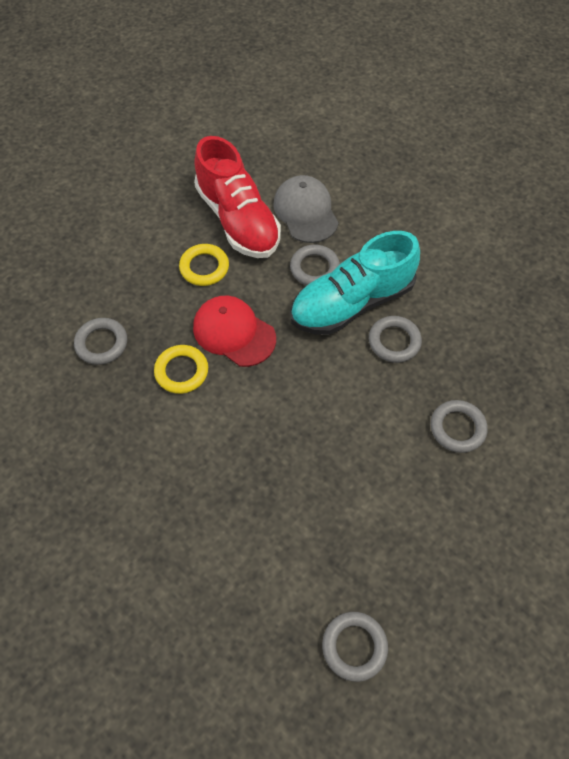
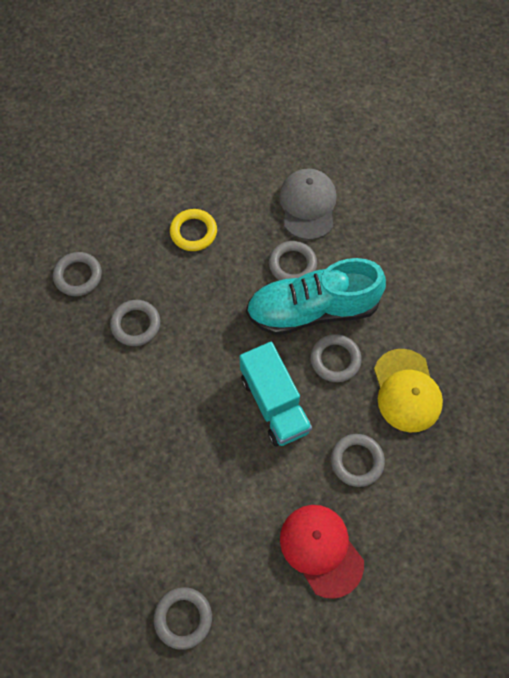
camera: 20 degrees right, 5 degrees up
(181, 371) = (136, 324): yellow ring -> grey ring
(234, 332) = (195, 303): red cap -> red cap (321, 550)
(238, 220) = (242, 194): red shoe -> none
(354, 401) = (274, 403): none -> turquoise truck
(473, 348) = (406, 391): none -> yellow cap

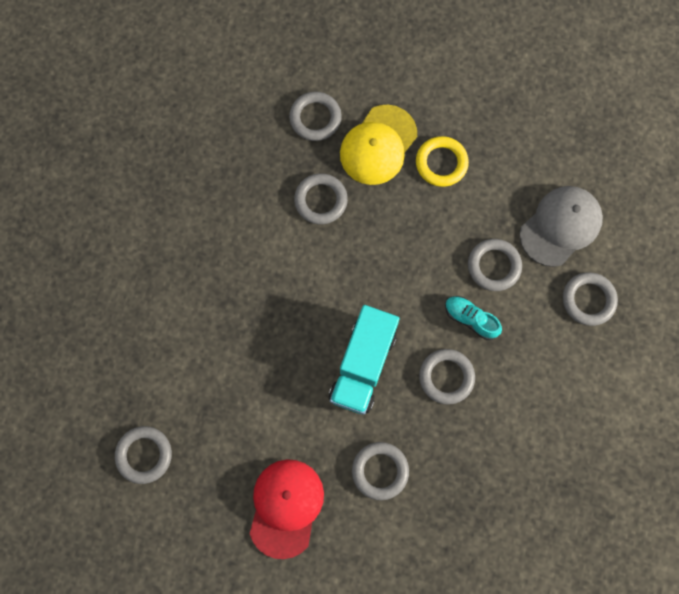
camera: 45 degrees right, 10 degrees up
(312, 310) = (470, 319): turquoise shoe -> turquoise shoe, size x0.42
(370, 233) = (588, 300): none -> grey ring
(406, 391) = (477, 456): yellow cap -> yellow cap (378, 145)

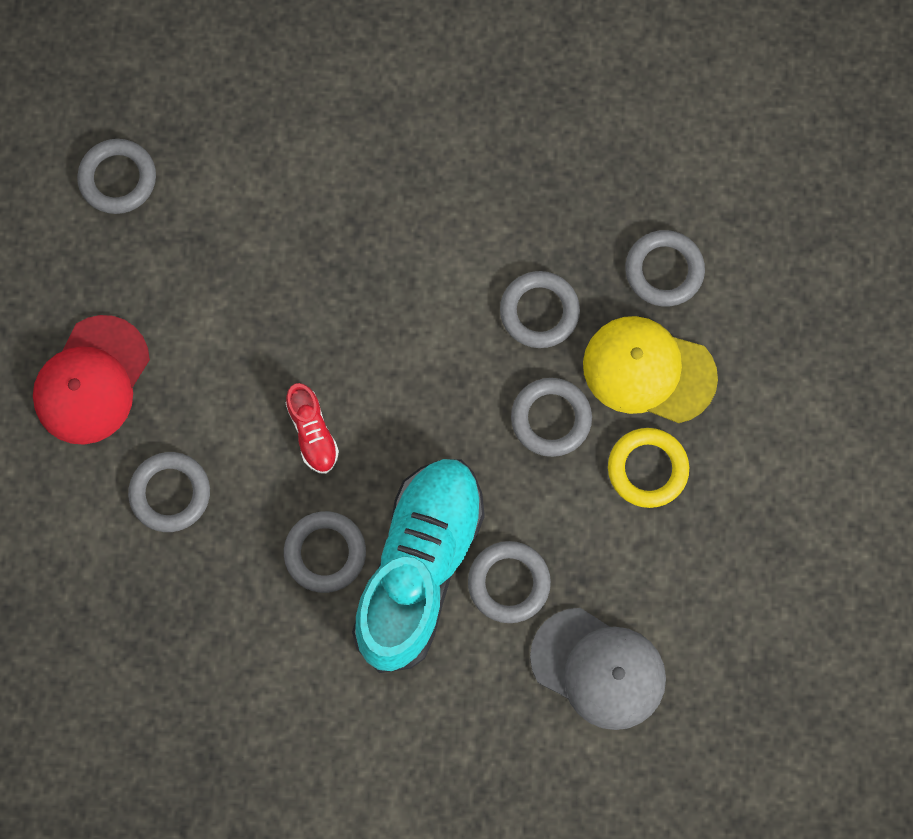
camera: 75 degrees right, 0 degrees up
(286, 507) = (91, 380): red cap -> red cap turned 120 degrees clockwise
(363, 365) = (312, 433): turquoise truck -> red shoe
(470, 319) = (419, 567): turquoise shoe -> turquoise shoe, size x2.40
(588, 300) = (495, 734): grey ring -> grey ring (551, 418)

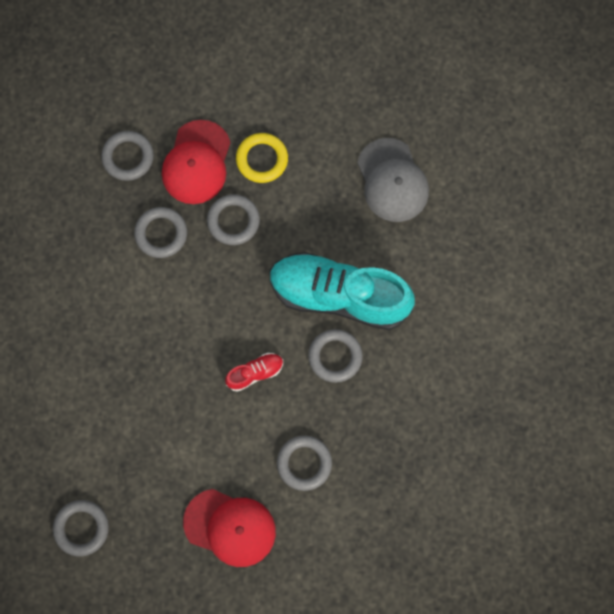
camera: 95 degrees left, 0 degrees up
(509, 583) = (343, 239): grey ring -> none
(598, 668) = (392, 180): grey cap -> grey cap turned 135 degrees clockwise
(648, 370) = (196, 163): yellow cap -> red cap

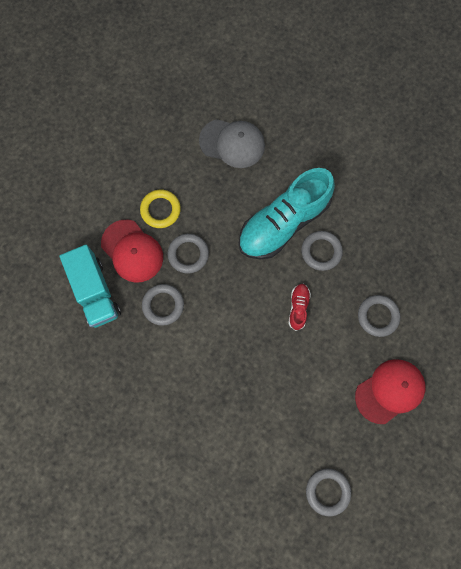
camera: 55 degrees left, 0 degrees up
(128, 157) = (95, 292): grey ring -> turquoise truck

